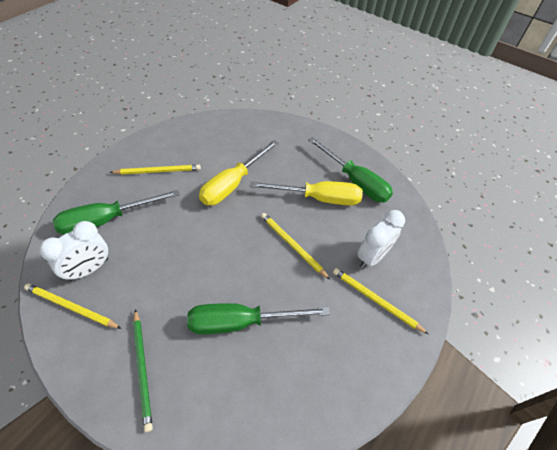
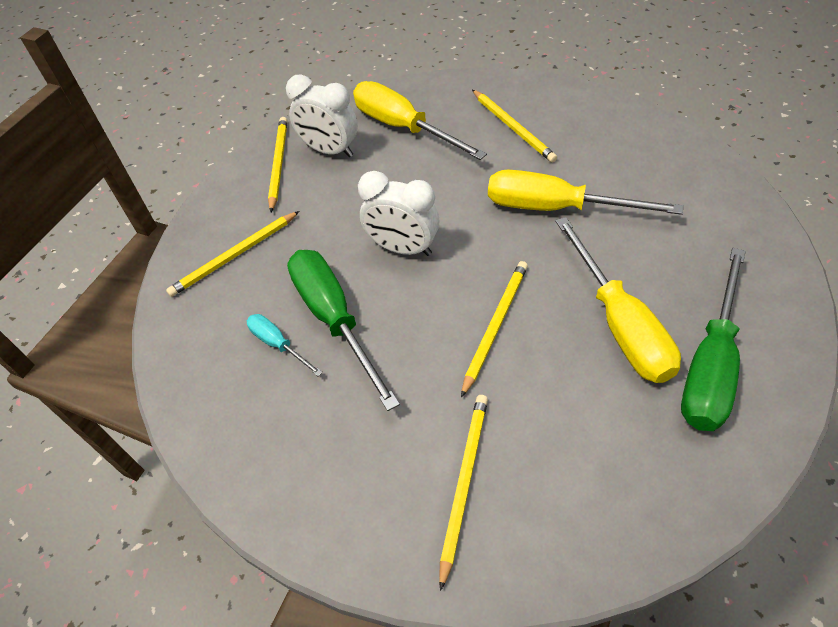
camera: 75 degrees right, 0 degrees up
(107, 220) = (403, 127): green screwdriver -> yellow screwdriver
(142, 369) = (234, 256): green pencil -> yellow pencil
(241, 363) = (278, 344): none -> turquoise screwdriver
(372, 256) = (552, 449): white clock -> white clock (403, 248)

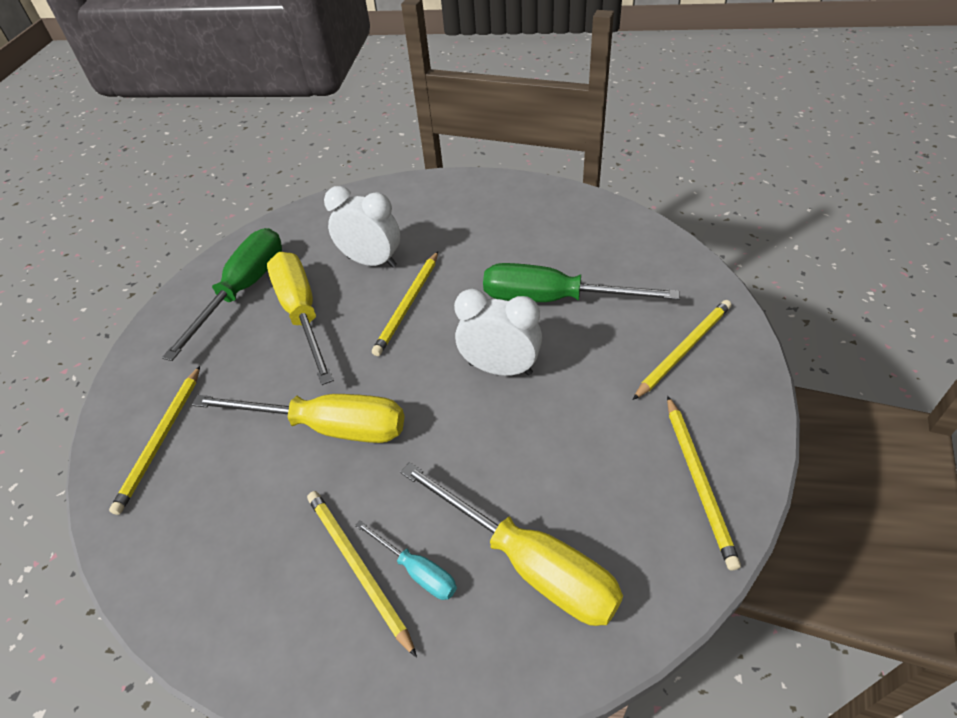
camera: 175 degrees right, 5 degrees down
(278, 344) = (597, 277): turquoise screwdriver -> turquoise screwdriver (417, 571)
(330, 151) = (631, 509): white clock -> white clock (372, 262)
(334, 319) = (553, 299): green screwdriver -> green screwdriver turned 135 degrees clockwise
(464, 482) = (436, 215): yellow pencil -> yellow pencil (161, 440)

